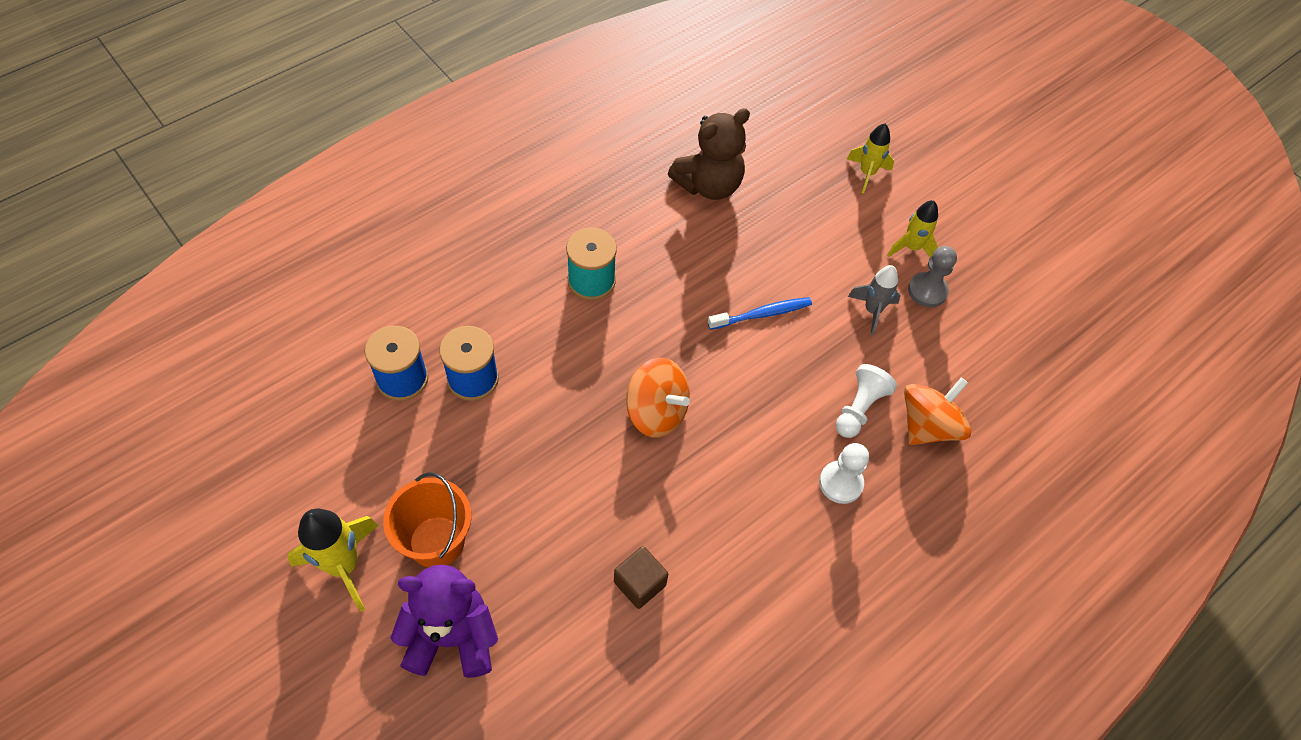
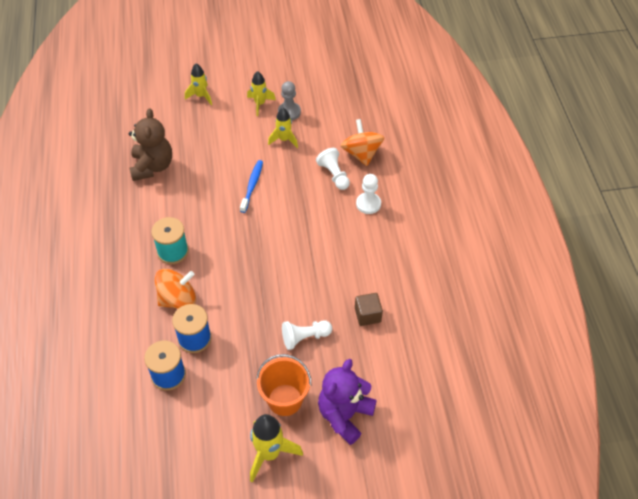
camera: 55 degrees left, 5 degrees down
(551, 515) = (305, 337): none -> white pawn
(656, 412) = (276, 261): orange spinning top -> orange spinning top (178, 299)
(872, 311) = (284, 140): grey rocket -> yellow rocket

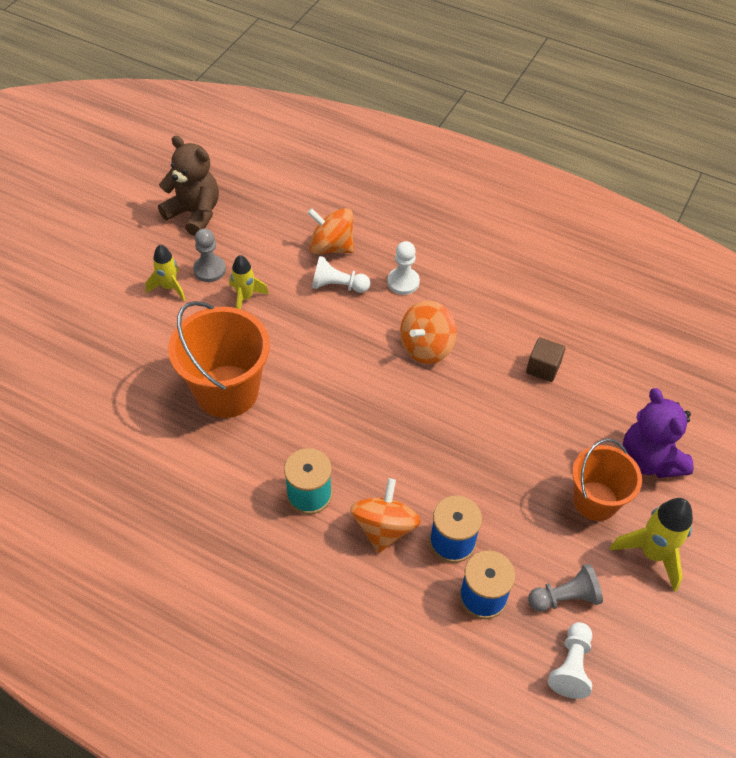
camera: 55 degrees left, 0 degrees up
(152, 166) = (157, 443): brown teddy bear -> brown teddy bear (194, 213)
(199, 419) = (565, 597): none -> grey pawn
(201, 96) = (96, 333): yellow rocket -> none
(211, 173) = (227, 391): none -> orange bucket
(252, 186) = (283, 364): blue toothbrush -> none
(305, 337) = (530, 437): white pawn -> white pawn (571, 666)
(327, 245) = (426, 347): none -> orange spinning top

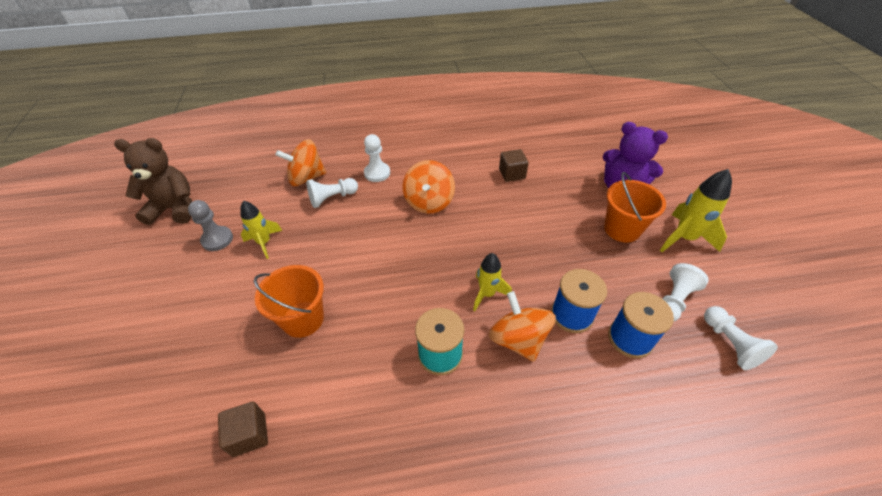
camera: 35 degrees left, 5 degrees down
(130, 455) = (249, 434): none -> brown cube
(169, 287) = (188, 270): yellow rocket -> yellow rocket (487, 294)
(227, 391) = (303, 319): orange bucket -> orange bucket, size x0.66
(565, 597) = (674, 300): grey pawn -> white pawn

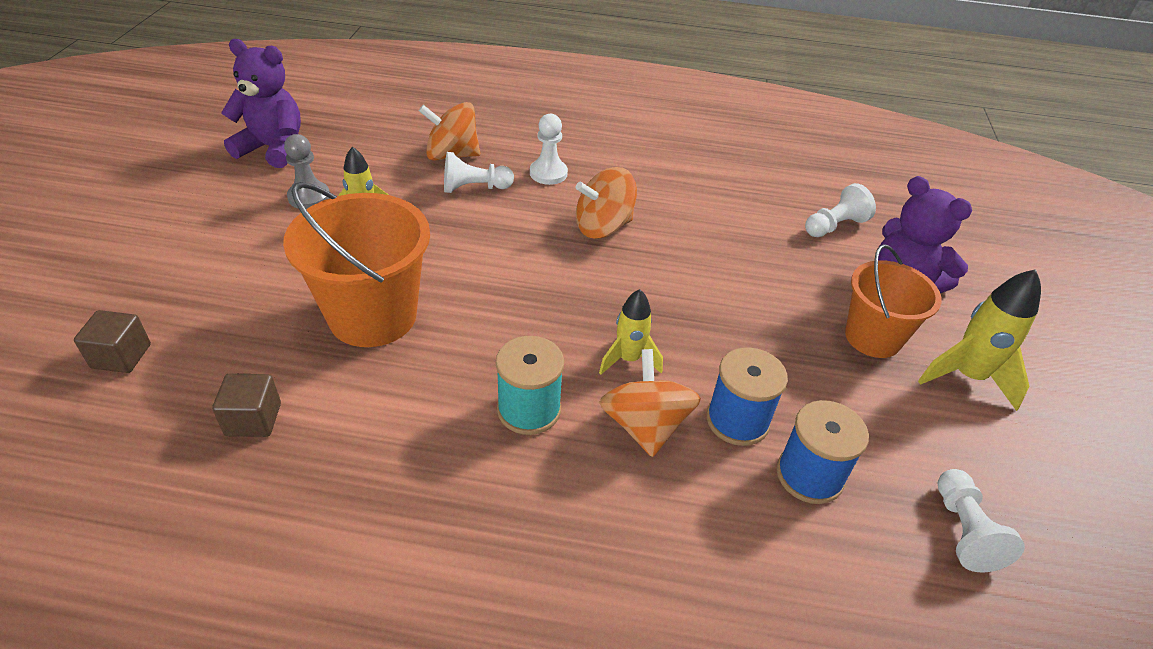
camera: 15 degrees right, 5 degrees down
(174, 209) = (273, 148): brown teddy bear -> purple teddy bear
(303, 319) = (373, 316): orange bucket -> orange bucket, size x1.53
(429, 202) = (603, 227): orange spinning top -> orange spinning top turned 45 degrees clockwise
(512, 174) = (740, 223): brown cube -> brown cube (121, 356)
(674, 300) = (905, 450): white pawn -> white pawn (834, 226)

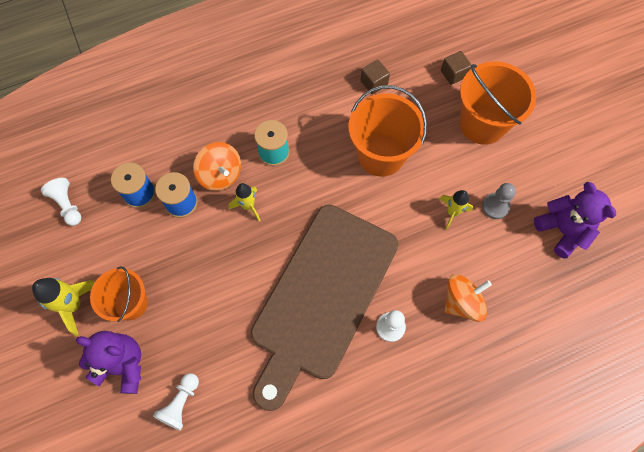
camera: 150 degrees right, 25 degrees up
(191, 274) = (482, 124): none -> orange bucket
(273, 148) = (562, 230): purple teddy bear -> purple teddy bear turned 105 degrees counterclockwise
(474, 188) = (420, 279): white pawn -> none
(603, 227) = (322, 296): orange spinning top -> brown cutting board

